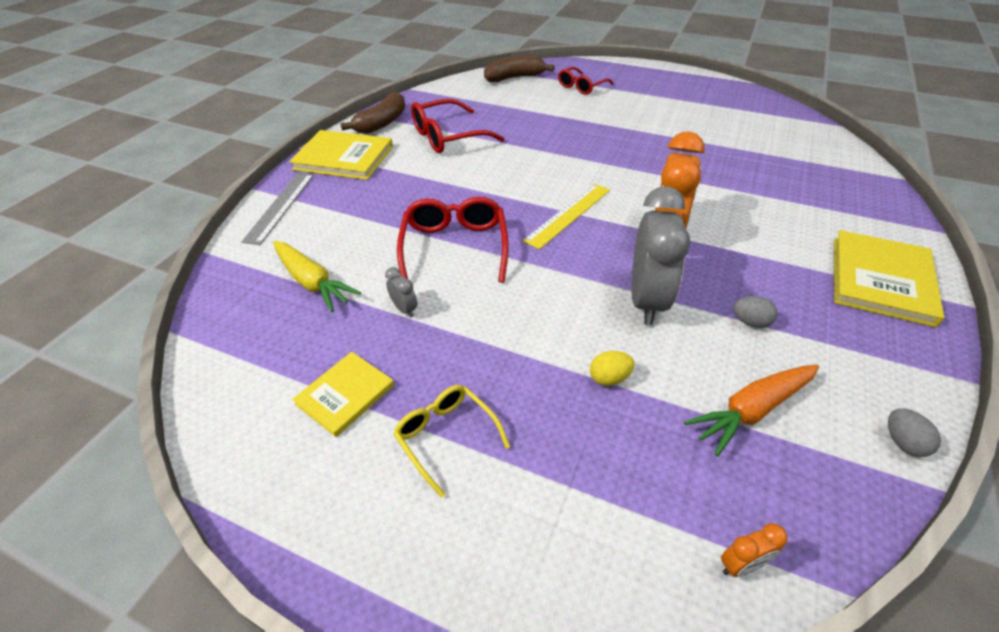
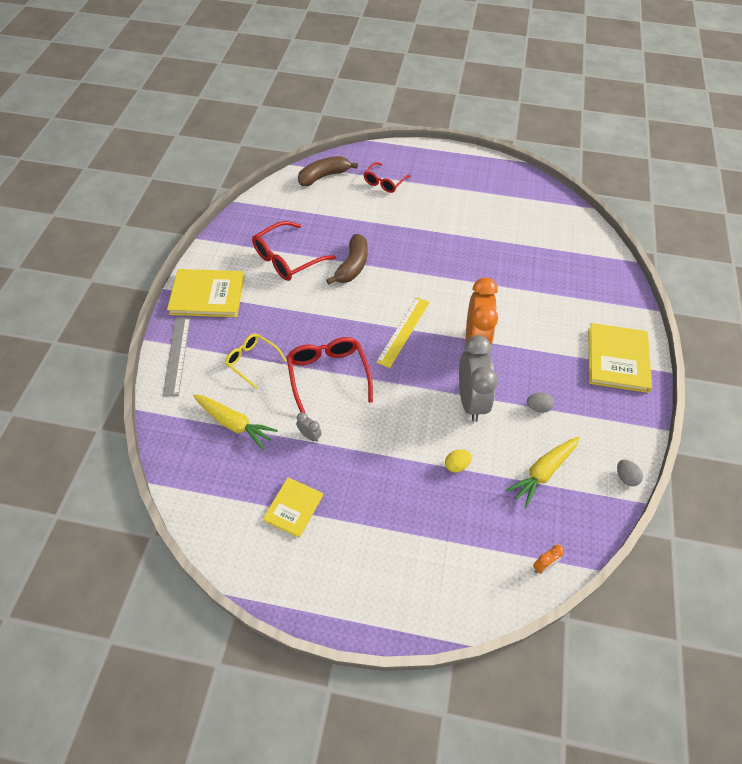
camera: 15 degrees left, 10 degrees up
(382, 123) = (225, 249): brown banana -> brown banana (352, 266)
(446, 437) = (367, 524): yellow glasses -> yellow glasses (252, 361)
(751, 410) = (543, 472): orange carrot -> yellow carrot

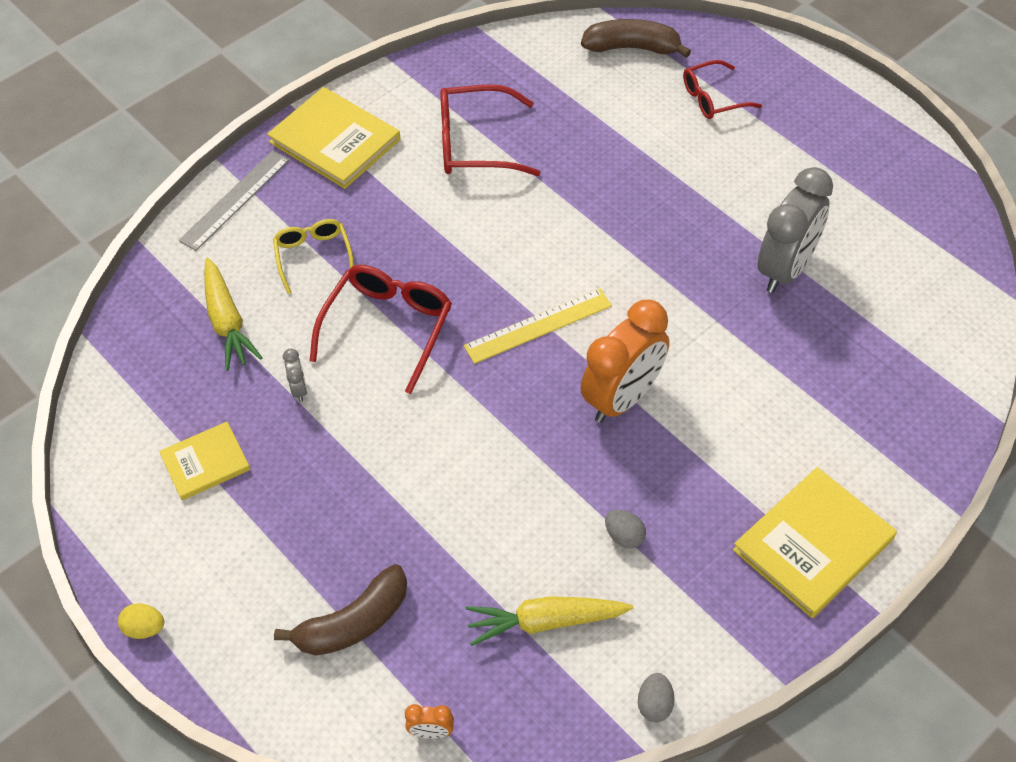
camera: 40 degrees right, 0 degrees up
(352, 266) = (553, 198): brown banana -> brown banana (354, 622)
(457, 465) = (442, 539): yellow egg -> yellow egg (145, 628)
(471, 401) = (540, 471): grey clock -> grey clock (786, 268)

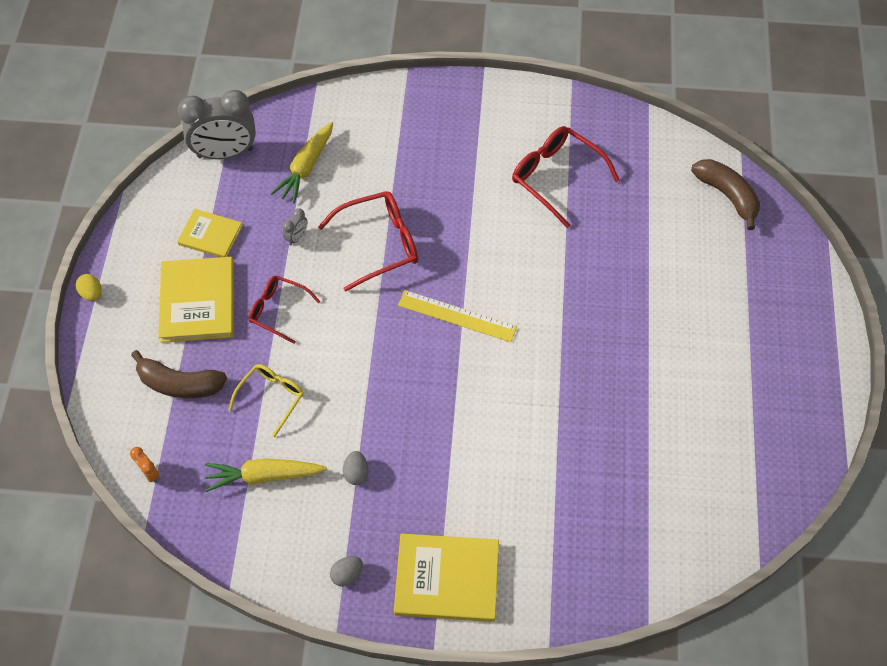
camera: 45 degrees right, 5 degrees up
(235, 199) = (389, 100): grey ruler -> none
(313, 256) = (390, 169): yellow glasses -> yellow glasses (271, 397)
(335, 141) = (481, 109): yellow book -> yellow book (198, 301)
(545, 622) = (264, 476): yellow carrot -> yellow carrot turned 45 degrees counterclockwise
(622, 398) = (450, 399): orange clock -> none
(655, 704) = (262, 572): grey egg -> grey egg (347, 575)
(713, 98) = (736, 271): red glasses -> red glasses (278, 310)
(786, 268) = (640, 414): grey clock -> grey clock (225, 153)

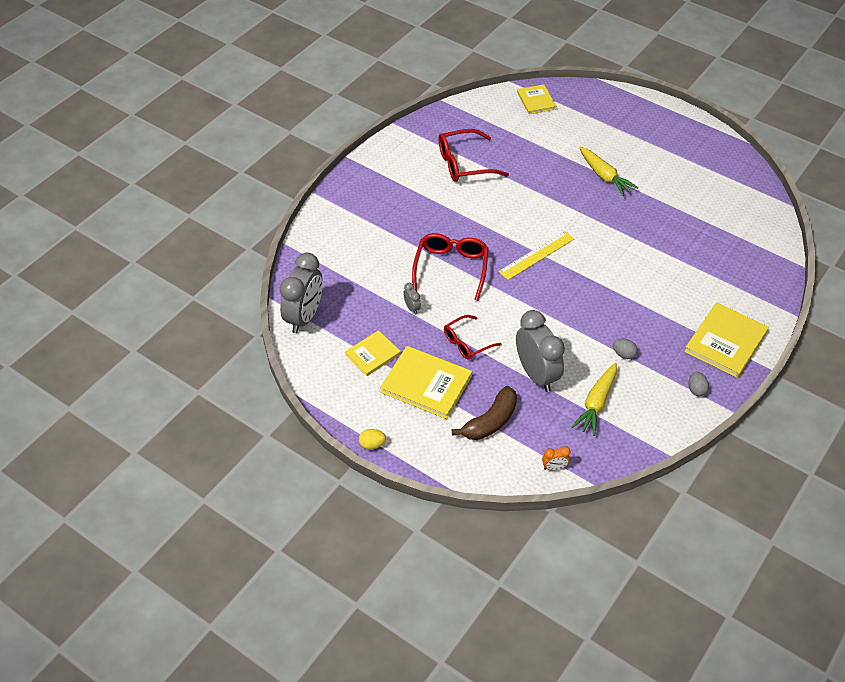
camera: 60 degrees left, 10 degrees down
(271, 397) = (536, 375): yellow glasses -> grey clock
(306, 168) = (355, 279): yellow carrot -> yellow carrot (604, 176)
(727, 195) = (536, 101): brown banana -> yellow book

